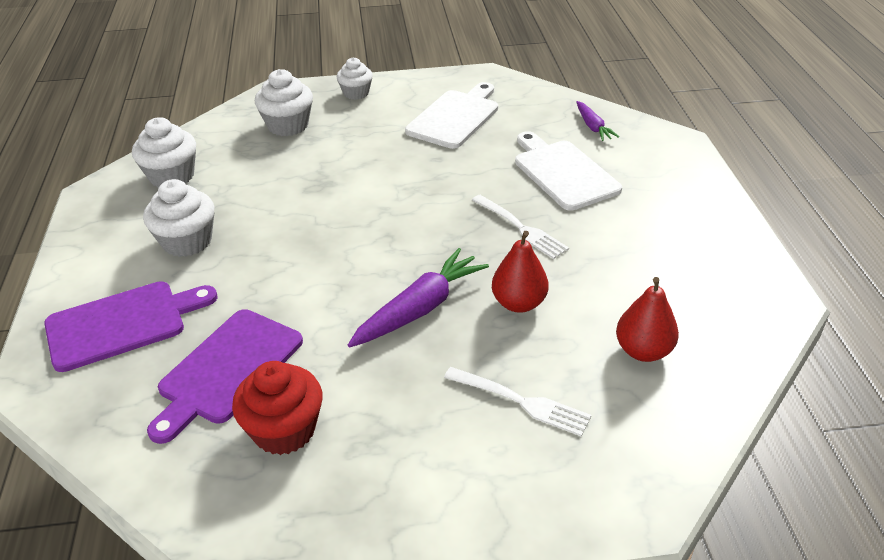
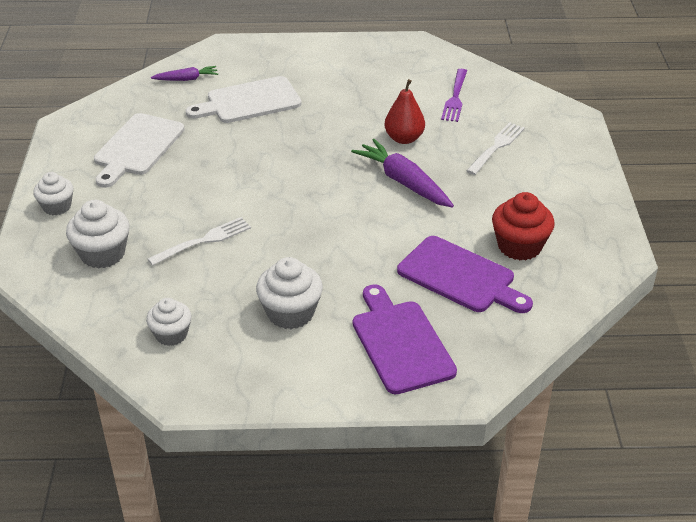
camera: 85 degrees left, 0 degrees up
(172, 176) = (171, 334): white cupcake -> white cupcake, size x0.66
(455, 117) = (137, 147): white cutting board -> white cutting board turned 105 degrees counterclockwise
(520, 228) = (317, 129): white fork -> white fork (203, 241)
(643, 351) = (455, 97): red pear -> purple fork

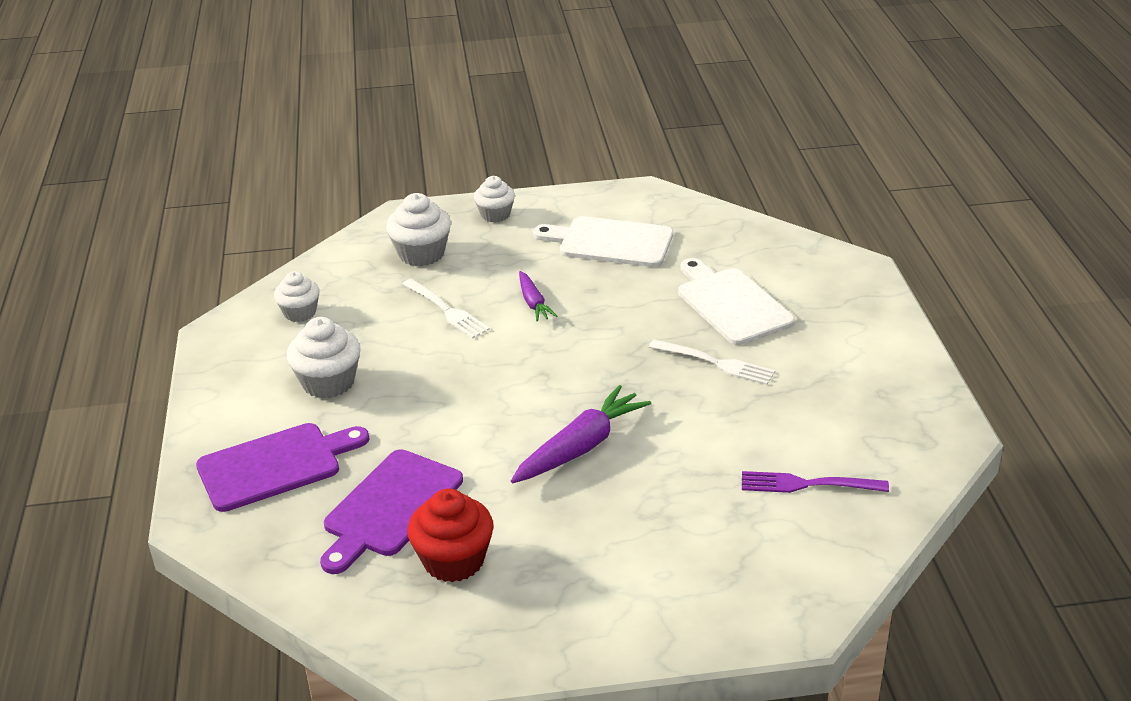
camera: 85 degrees right, 5 degrees down
(186, 79) = (765, 251): purple carrot -> purple carrot (533, 302)
(404, 138) = (682, 440): red pear -> none
(496, 147) = (684, 532): white fork -> white fork (715, 363)

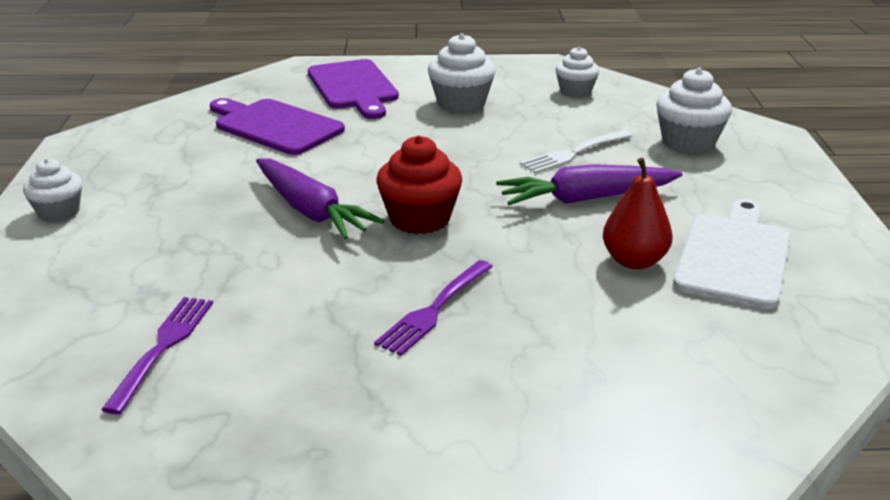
camera: 95 degrees right, 5 degrees down
(453, 560) = (191, 149): red cupcake -> red cupcake (420, 219)
(495, 215) = (787, 184): white cupcake -> white cupcake (59, 212)
(533, 302) = (586, 199): purple carrot -> purple carrot, size x1.75
(626, 281) = (634, 261): none -> red pear
(715, 363) = (435, 309): white fork -> purple fork
(731, 304) = (575, 339): white cutting board -> none

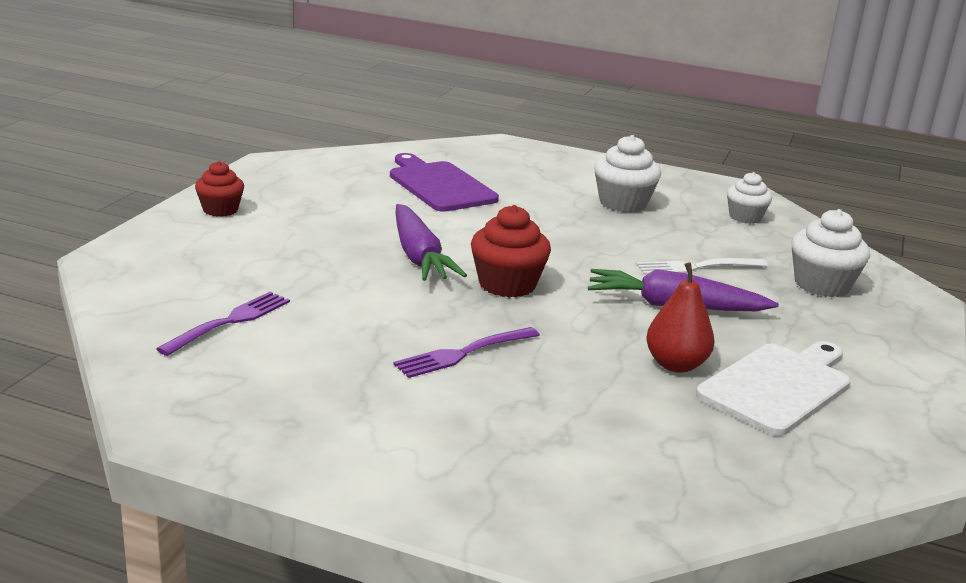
camera: 20 degrees right, 5 degrees down
(59, 212) = (220, 210): white cupcake -> red cupcake
(353, 87) = (533, 169): purple cutting board -> none

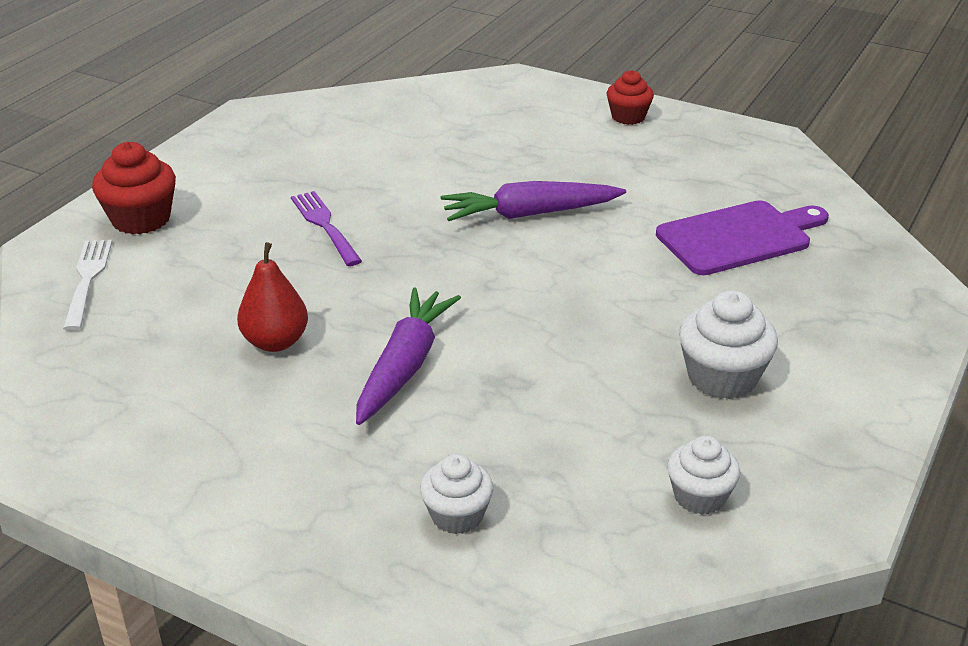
camera: 100 degrees right, 10 degrees up
(229, 322) = (397, 127): purple fork -> none
(507, 285) = (462, 260): red cupcake -> red cupcake (141, 219)
(697, 267) = (511, 406): white fork -> white fork (87, 280)
(778, 386) = (214, 403): white cutting board -> none
(822, 285) = (457, 515): white cupcake -> white cupcake, size x0.66

